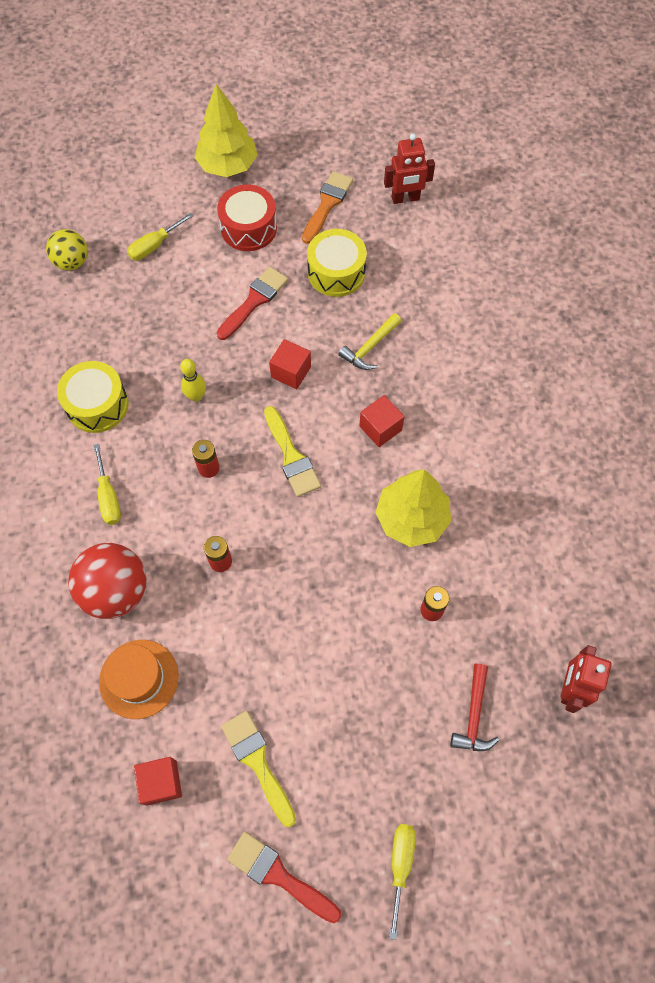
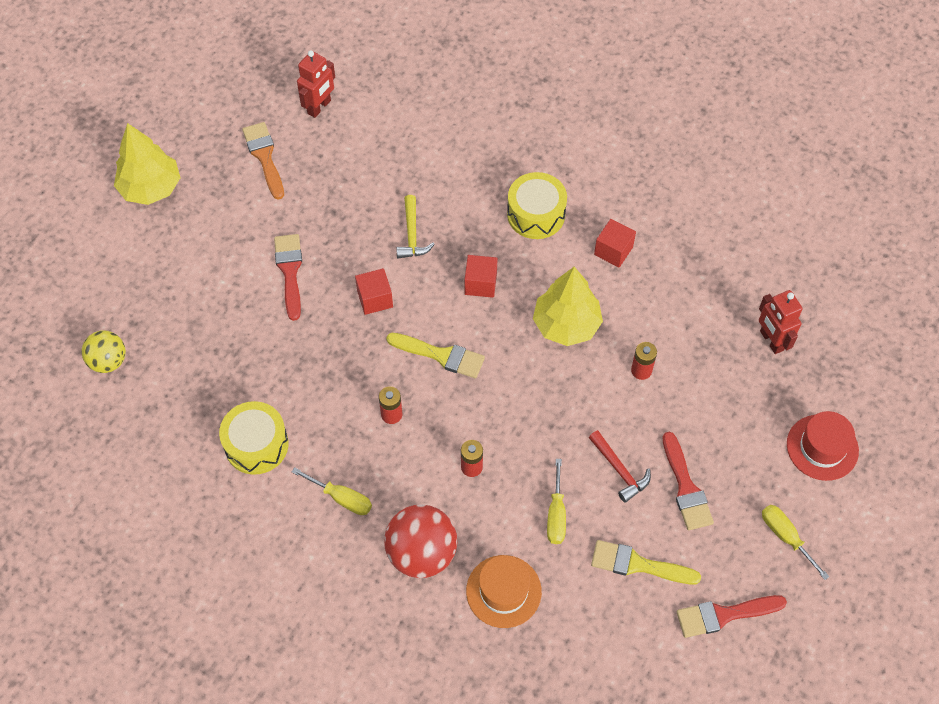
camera: 45 degrees left, 5 degrees down
(154, 246) = (162, 294): yellow screwdriver -> yellow screwdriver (556, 514)
(161, 782) = (592, 637): red cube -> red cube (613, 251)
(196, 396) = (325, 374): yellow bowling pin -> none
(248, 228) = (223, 222): red drum -> none
(336, 272) = (328, 201): yellow drum -> yellow drum (536, 214)
(363, 739) = (686, 487): none -> red brush
(474, 716) = (734, 410): red hammer -> red hammer (620, 470)
(516, 822) = (822, 447): none -> red hat

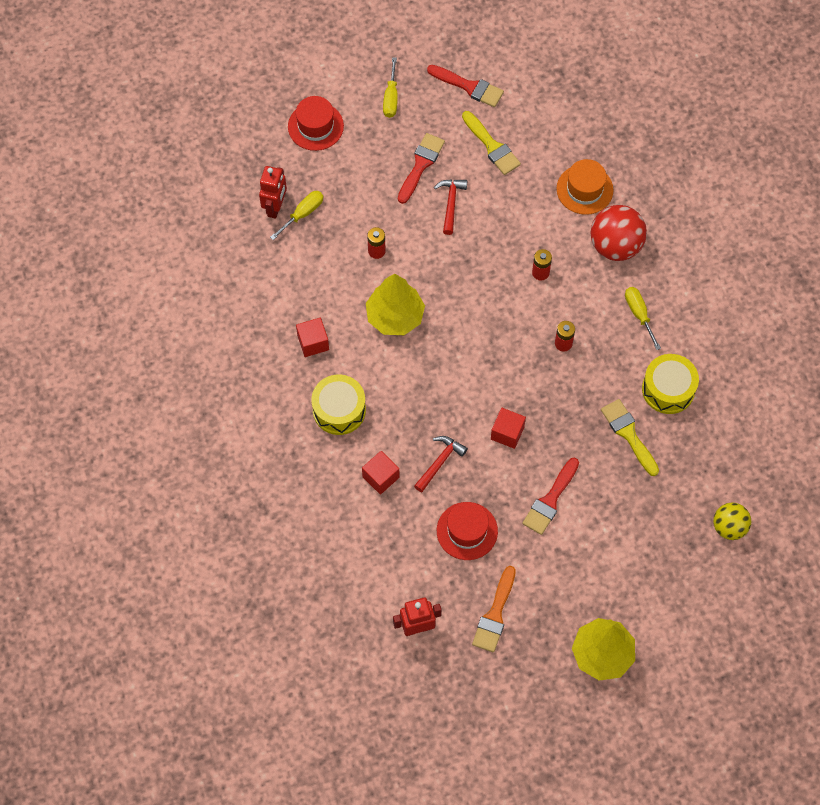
camera: 140 degrees left, 5 degrees up
(341, 199) = (467, 531): none -> red hat
(412, 235) = (440, 462): yellow hammer -> red hammer
(441, 355) = (497, 358): yellow brush -> yellow brush (628, 434)
(480, 283) = (425, 388): red cube -> red cube (380, 477)
(556, 514) = (514, 207): yellow screwdriver -> yellow screwdriver (303, 214)

